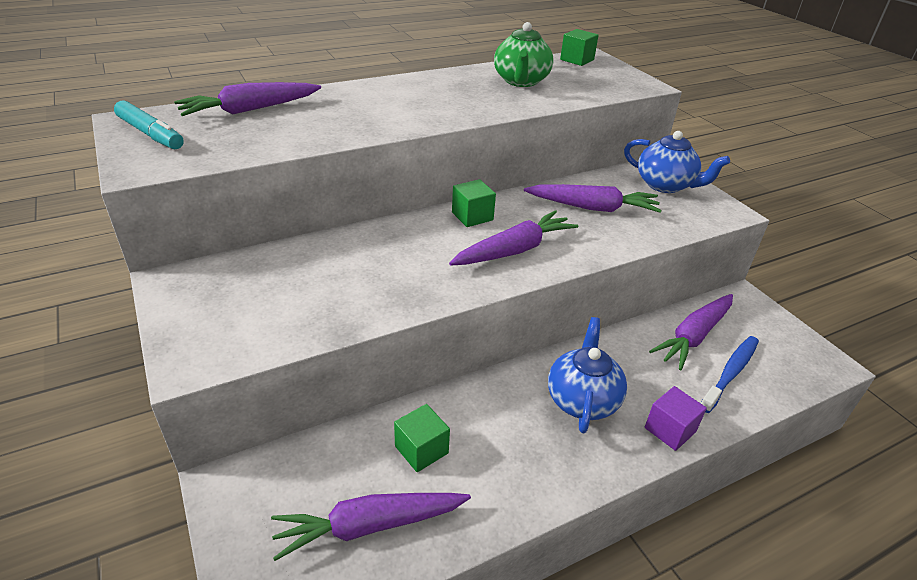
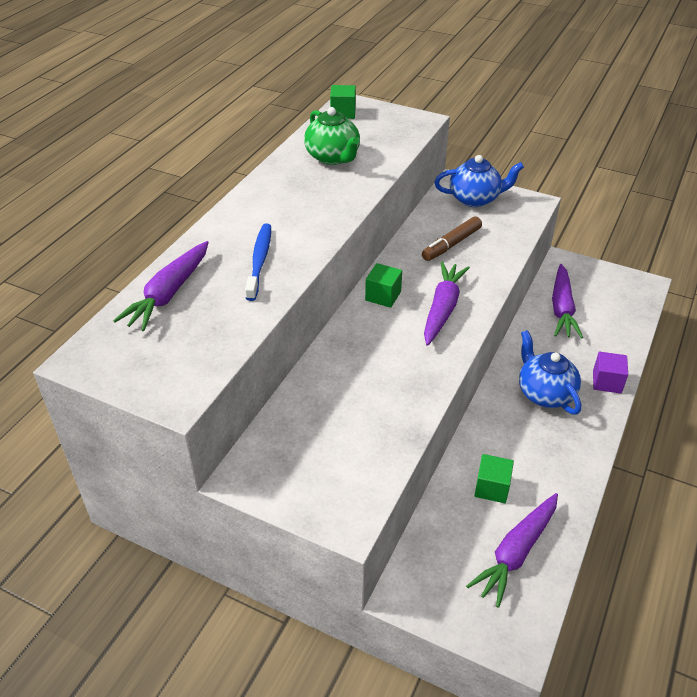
camera: 35 degrees left, 5 degrees up
(150, 134) = (127, 362): turquoise marker -> none
(592, 208) = (451, 244): purple carrot -> brown marker
(730, 373) = (603, 323): blue toothbrush -> blue toothbrush (259, 261)

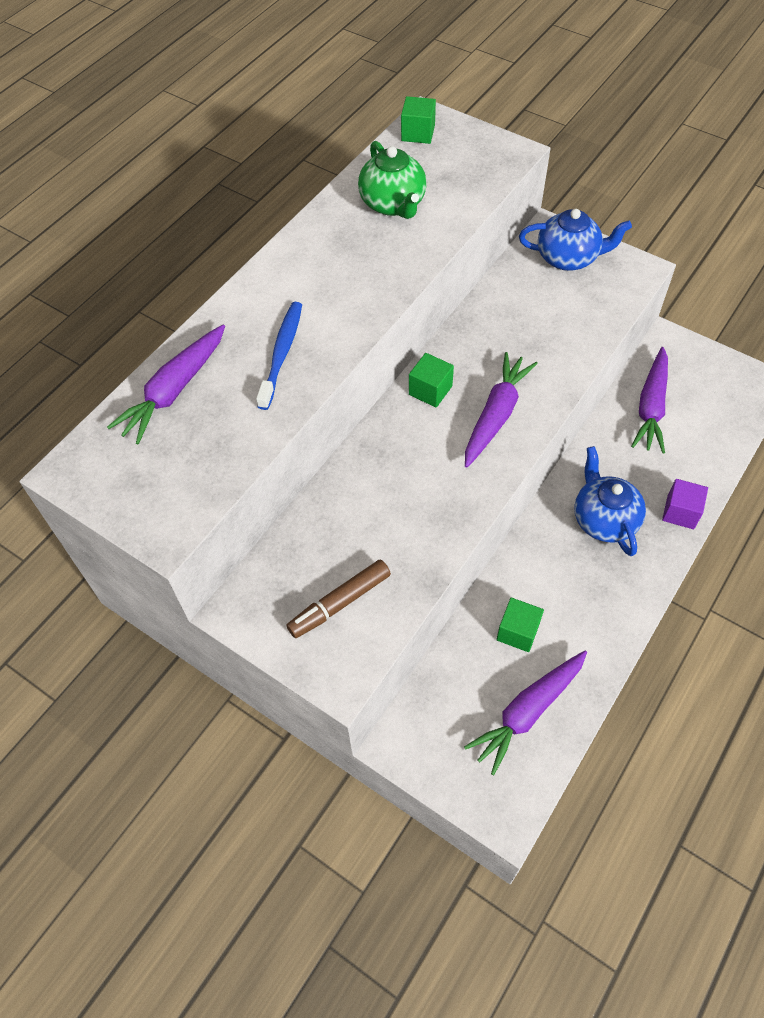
camera: 10 degrees right, 15 degrees up
(451, 244) = (525, 324): brown marker -> brown marker (339, 603)

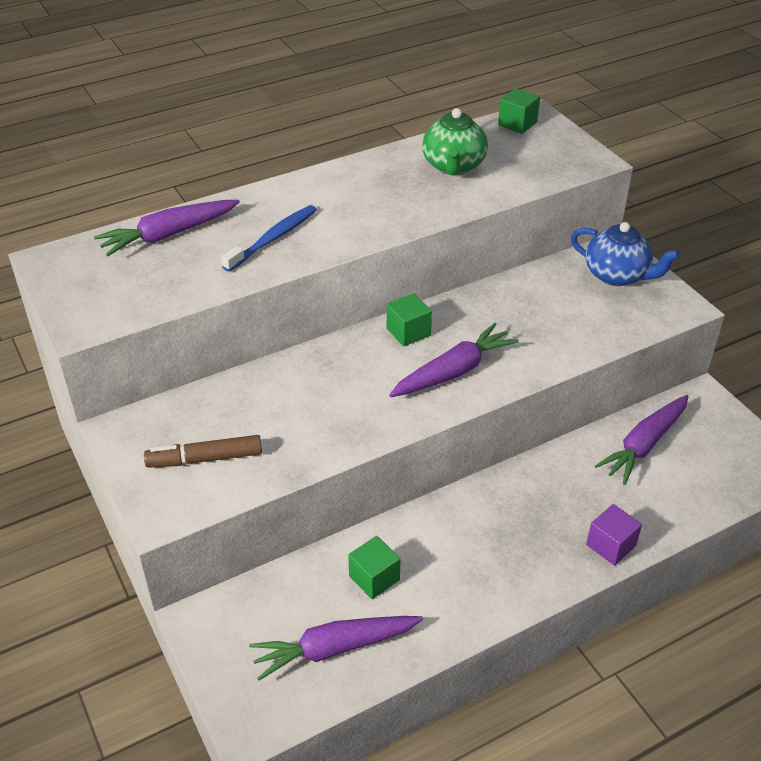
camera: 25 degrees right, 15 degrees down
(604, 519) = (527, 520): blue teapot -> none

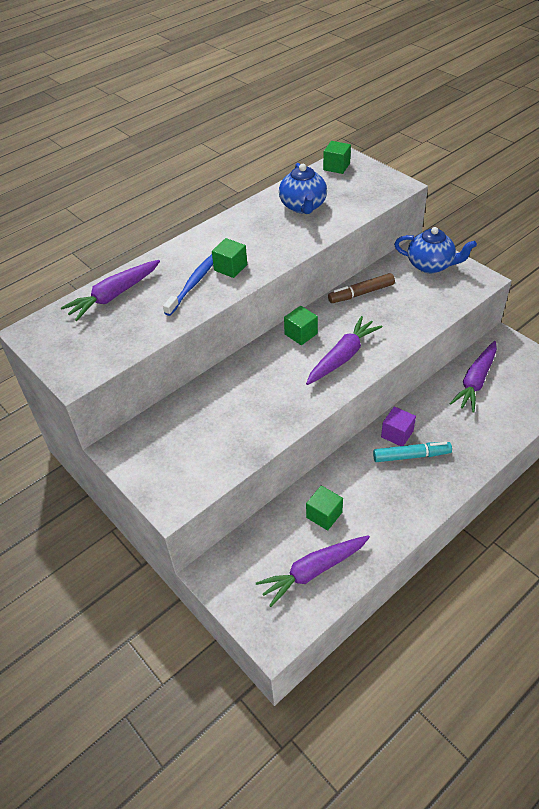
camera: 10 degrees left, 5 degrees up
(205, 459) = (188, 457): brown marker -> brown marker (361, 293)
(329, 226) = (230, 267): none -> green cube
(453, 166) = (303, 206): green teapot -> blue teapot
(520, 526) = (411, 456): none -> turquoise marker
(611, 545) = (476, 456): purple cube -> purple cube (397, 434)

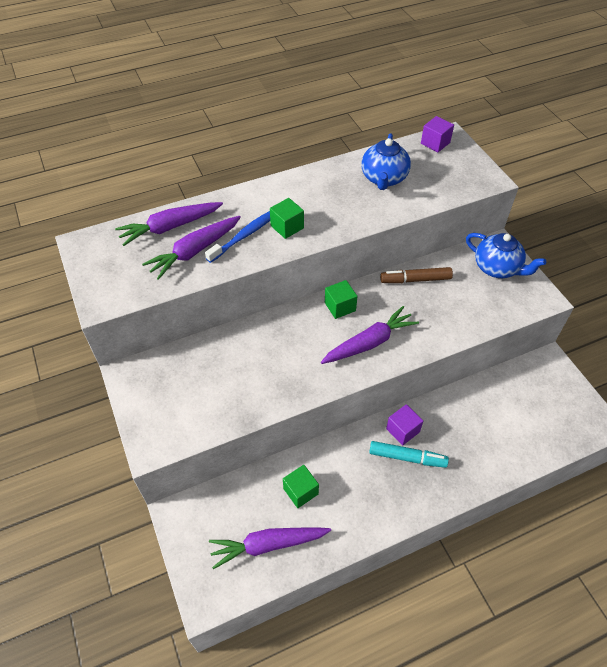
camera: 15 degrees right, 5 degrees up
(336, 167) = (435, 143): green cube -> purple cube
(475, 381) = (503, 398): purple carrot -> purple carrot (195, 251)

